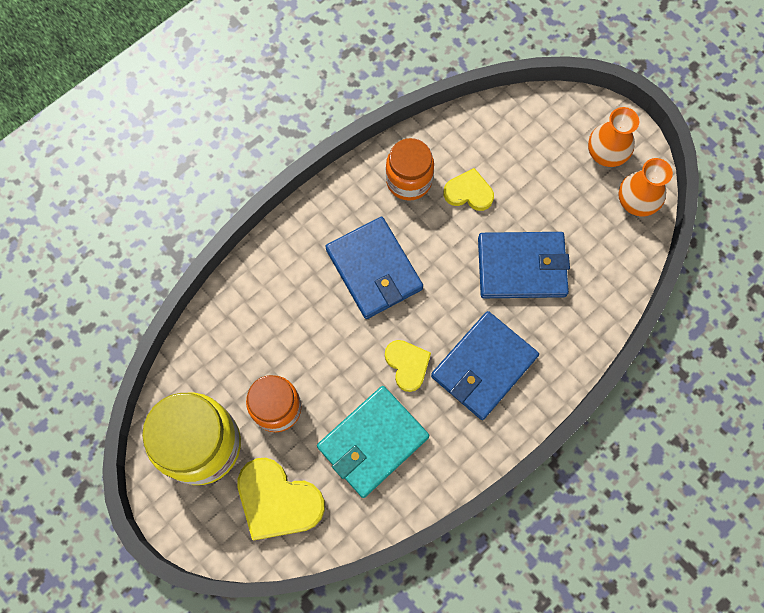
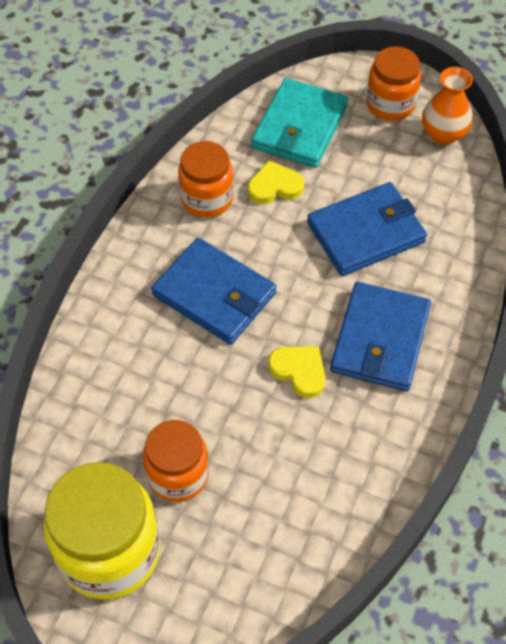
camera: 25 degrees left, 15 degrees down
(278, 501) = (229, 572): yellow heart -> none
(373, 442) = (303, 464): turquoise wallet -> turquoise wallet (300, 127)
(606, 154) = (390, 104): orange vase -> orange jar

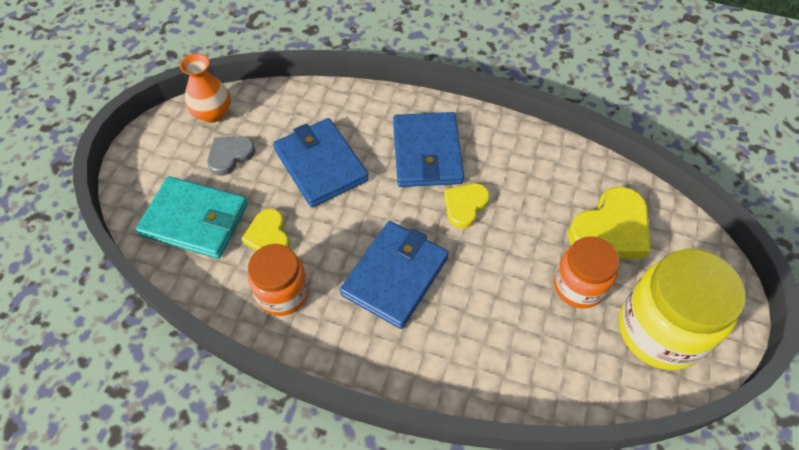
camera: 95 degrees left, 0 degrees up
(251, 530) = (610, 229): none -> yellow heart
(380, 340) = (427, 153): blue wallet -> blue wallet turned 75 degrees clockwise
(381, 151) = (230, 156): none -> grey heart
(390, 104) = (173, 150): orange jar -> none

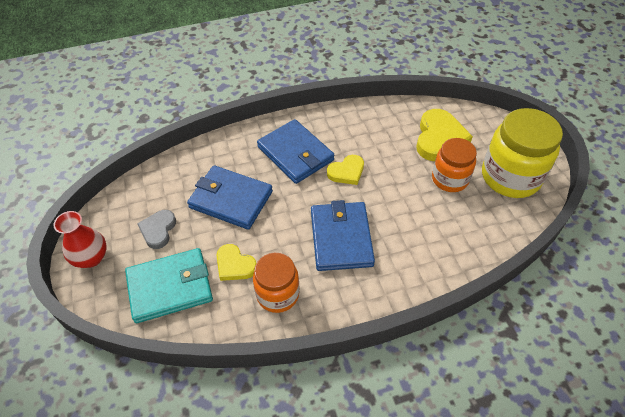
camera: 35 degrees left, 5 degrees down
(154, 148) = (91, 258): none -> red vase
(212, 113) = (118, 209): orange vase -> none
(465, 206) = (346, 172): yellow heart -> yellow heart turned 120 degrees counterclockwise

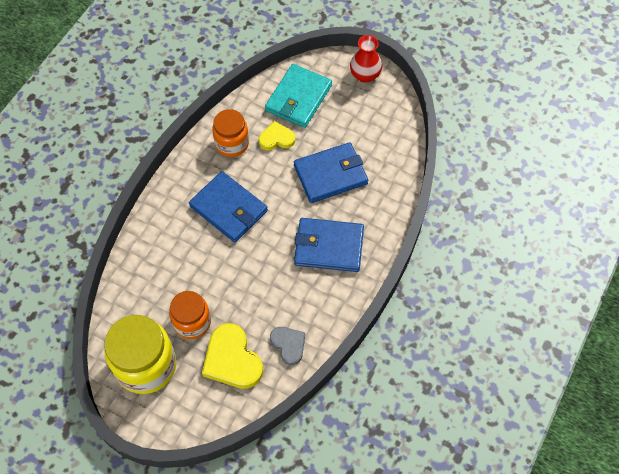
camera: 135 degrees right, 10 degrees up
(158, 230) = (349, 119): grey heart -> grey heart (288, 345)
(346, 172) = (275, 263): yellow heart -> none

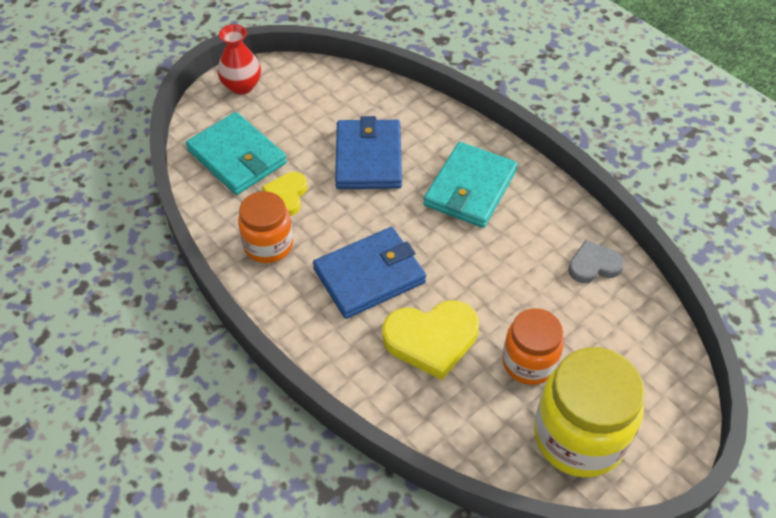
camera: 70 degrees left, 10 degrees down
(232, 359) = (597, 331): yellow heart -> yellow heart (431, 339)
(328, 247) = (470, 188): blue wallet -> turquoise wallet

